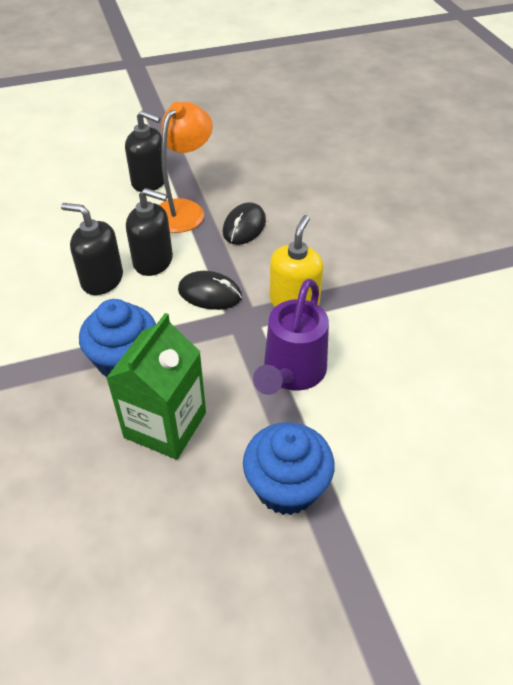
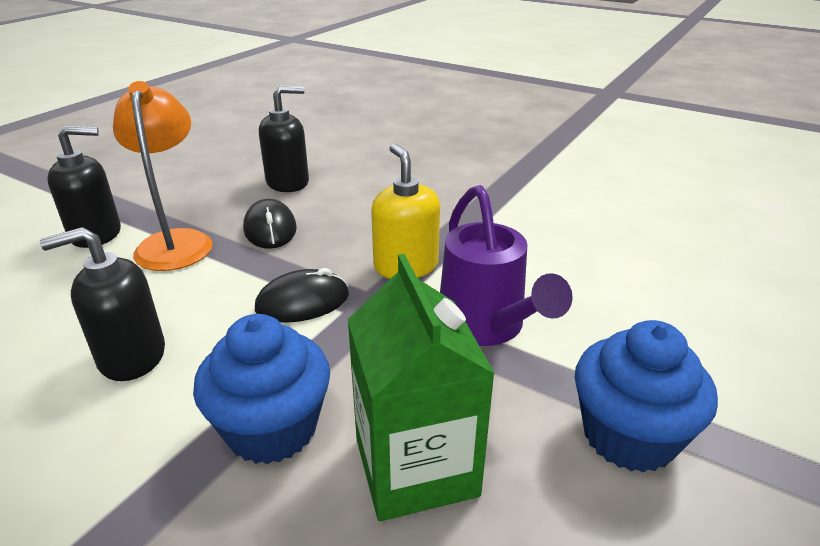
camera: 40 degrees left, 15 degrees down
(153, 261) = (190, 304): black soap dispenser -> black soap dispenser (288, 182)

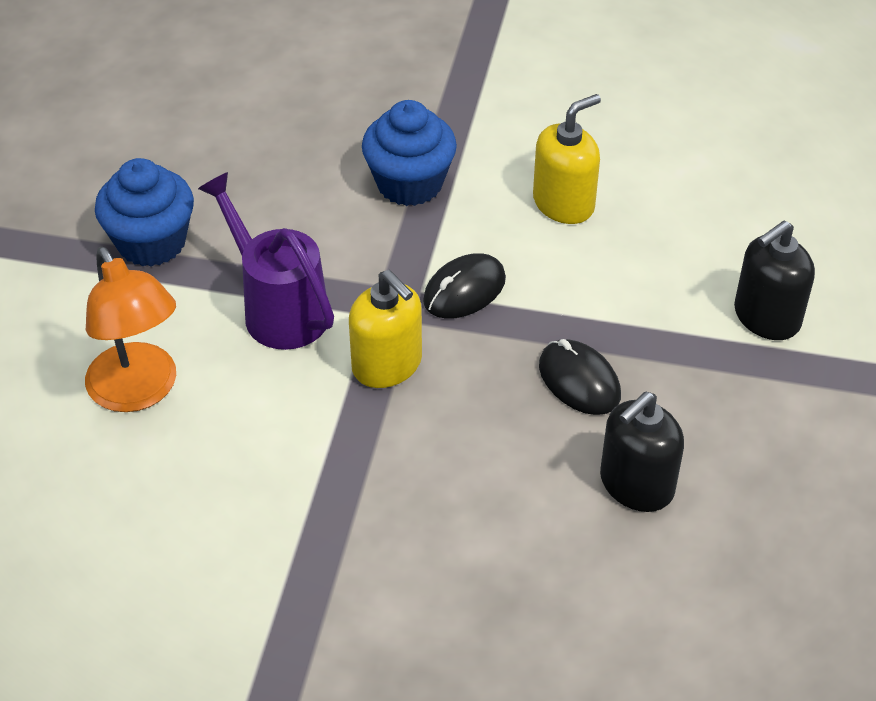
camera: 160 degrees right, 15 degrees up
(131, 356) = (564, 203): black soap dispenser -> yellow soap dispenser
(176, 242) = (665, 330): orange lamp -> orange lamp (139, 392)
(416, 467) = (298, 186): green carton -> none

